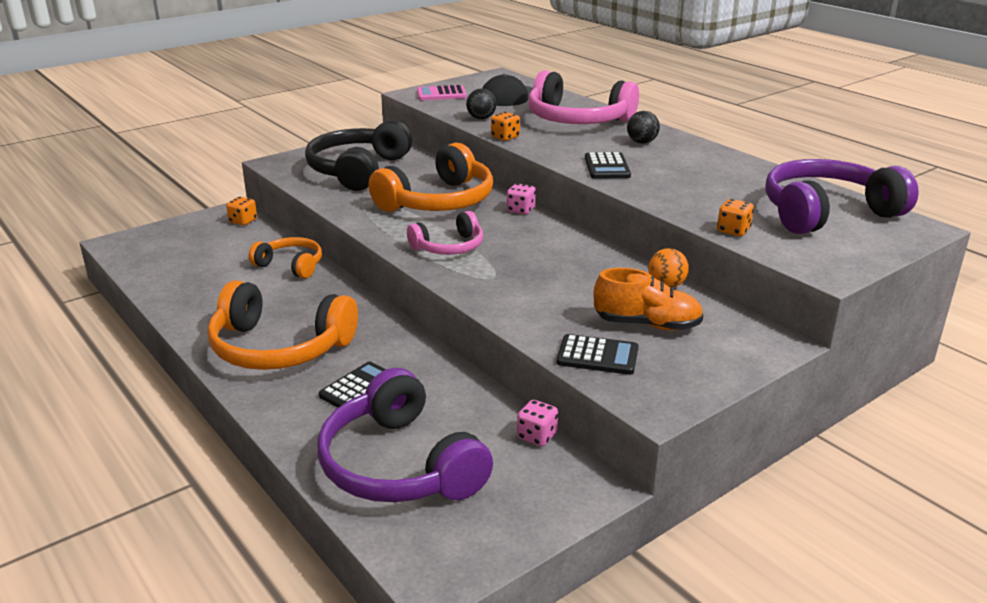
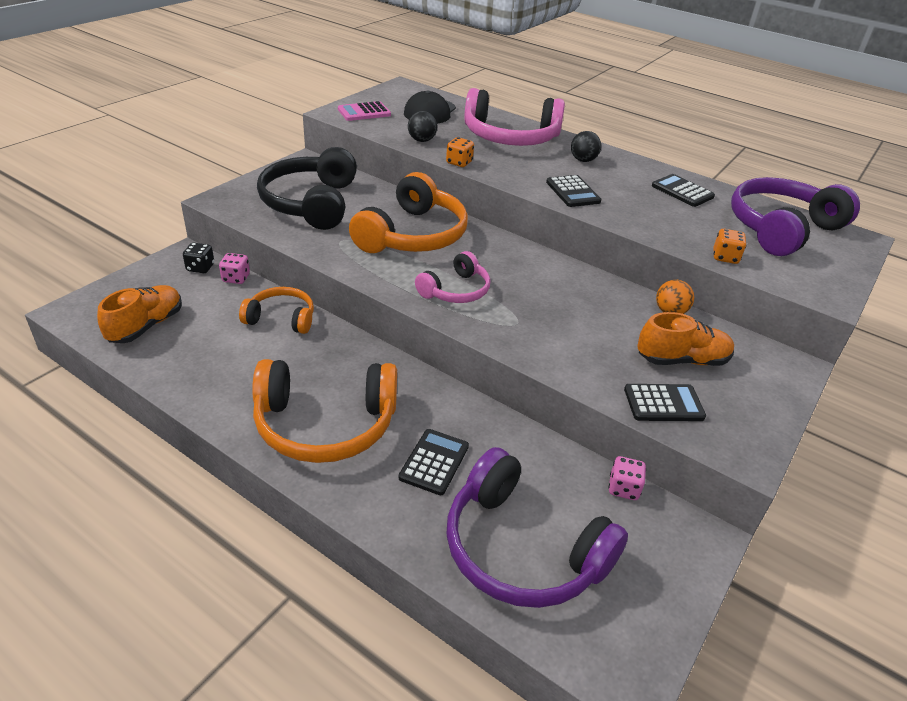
camera: 20 degrees left, 10 degrees up
(170, 259) = (146, 326): none -> orange shoe
(243, 221) = (200, 268): orange dice -> black dice
(521, 210) = (495, 238): pink dice -> pink dice (236, 278)
(734, 174) = (682, 191): none -> black calculator

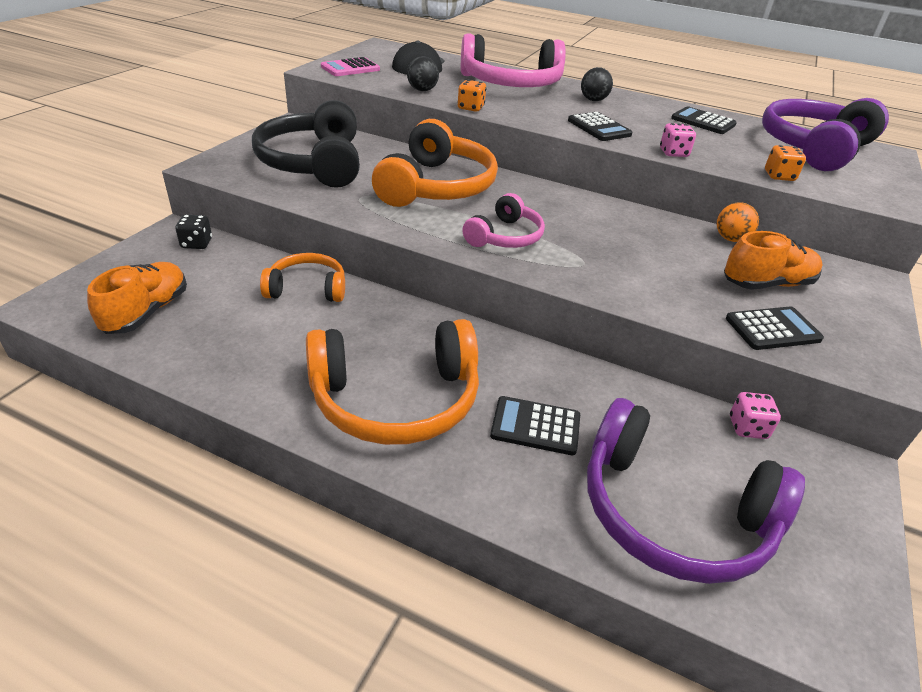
camera: 10 degrees left, 0 degrees up
(236, 278) = (242, 251): pink dice -> pink dice (673, 153)
(434, 462) = (535, 426): black calculator -> black calculator turned 90 degrees counterclockwise

